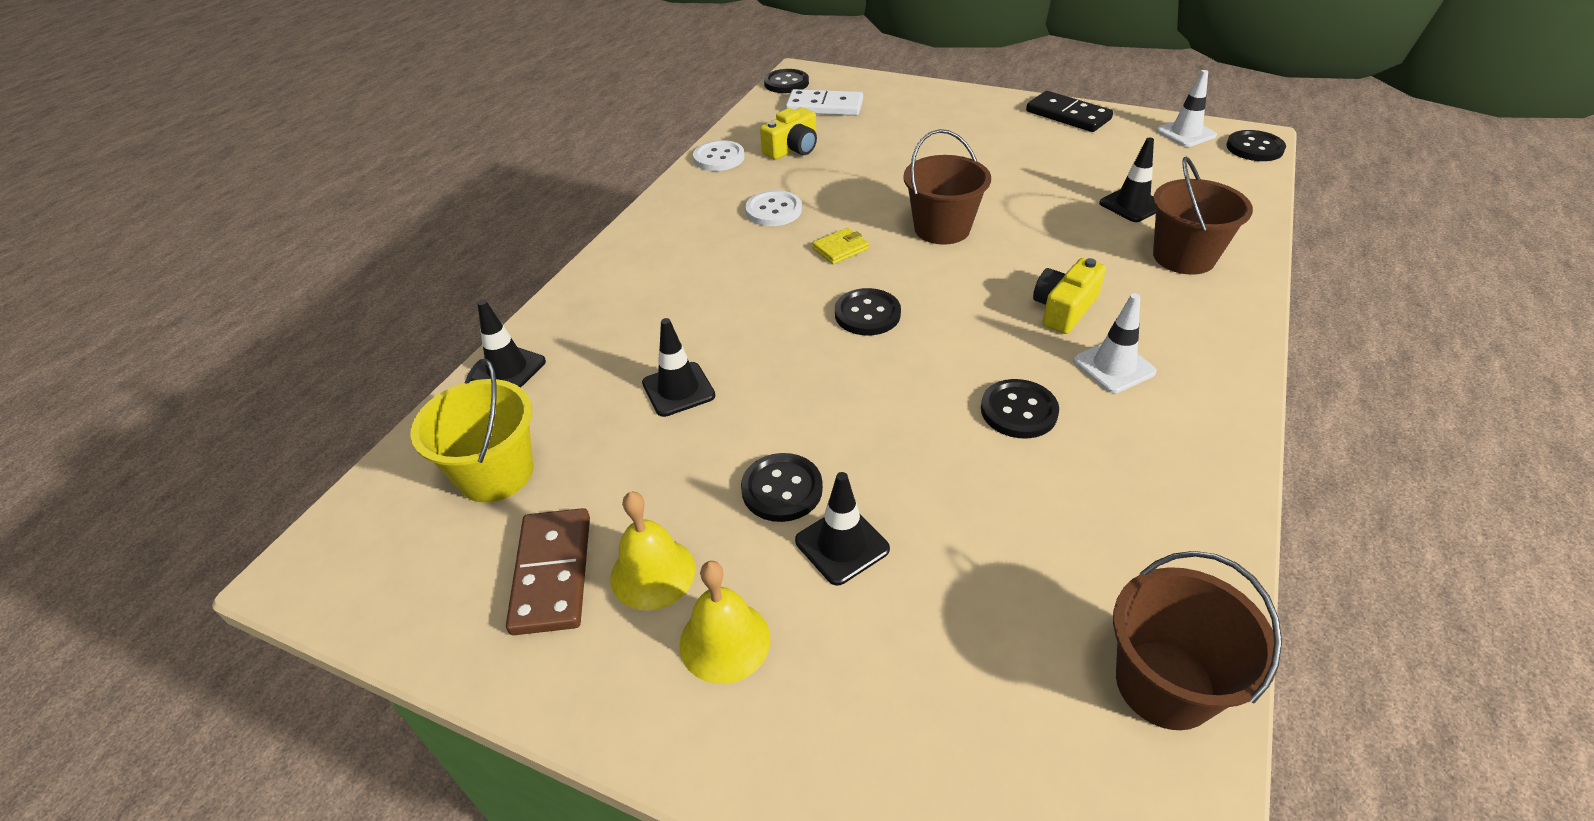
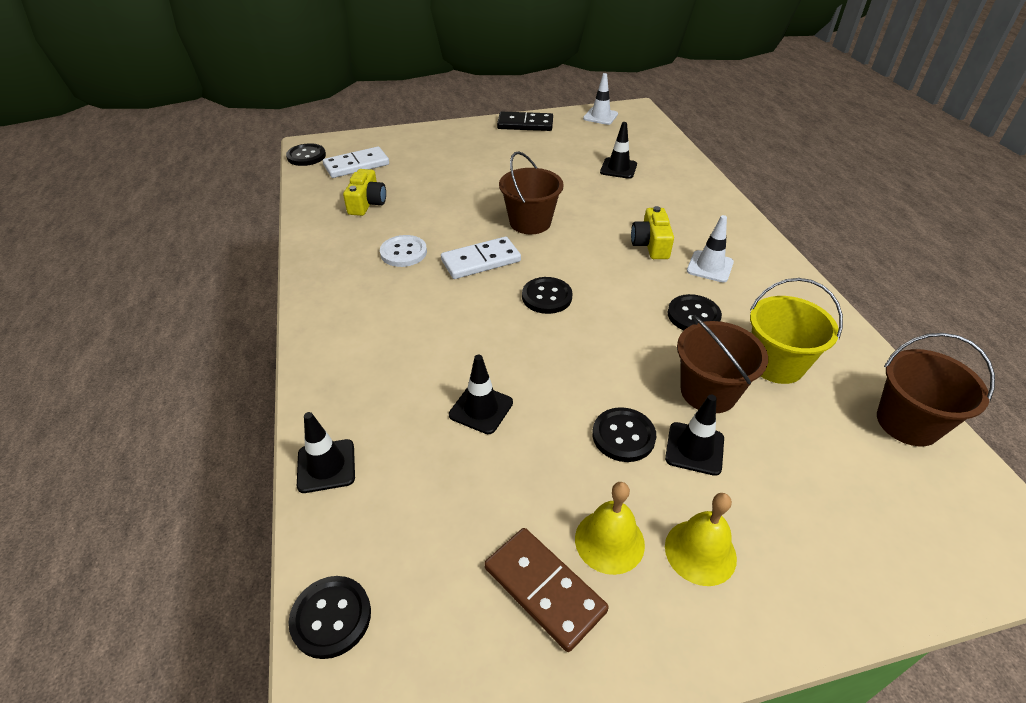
camera: 40 degrees left, 0 degrees up
(496, 473) = (414, 549): yellow bucket -> yellow bucket (776, 364)
(719, 158) = (315, 229): white button -> none
(840, 249) = (481, 261): yellow wallet -> white domino
(1183, 257) = (675, 189): brown bucket -> brown bucket (708, 392)
(1254, 148) = (643, 115): black button -> black button (331, 617)

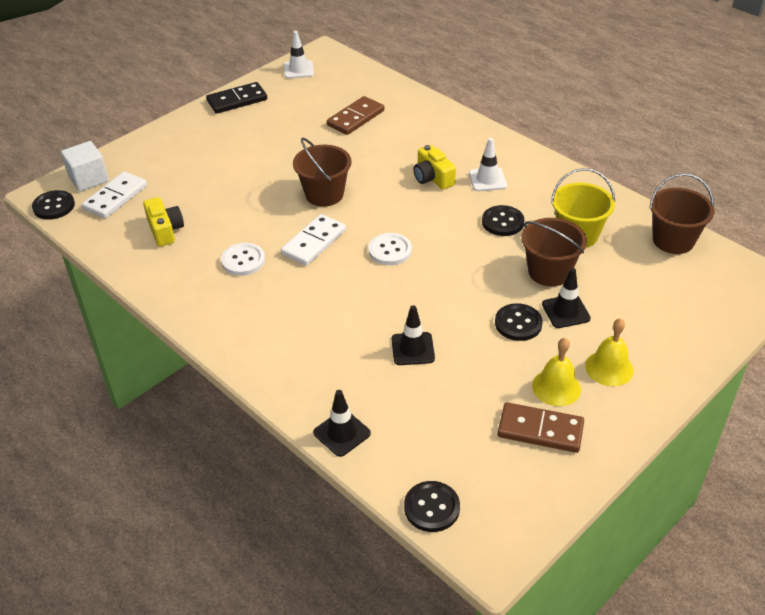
camera: 30 degrees left, 0 degrees up
(352, 145) = (88, 179): none -> white cube
(546, 297) = (390, 250): black button -> white button
(618, 168) = (355, 118): black traffic cone -> brown domino

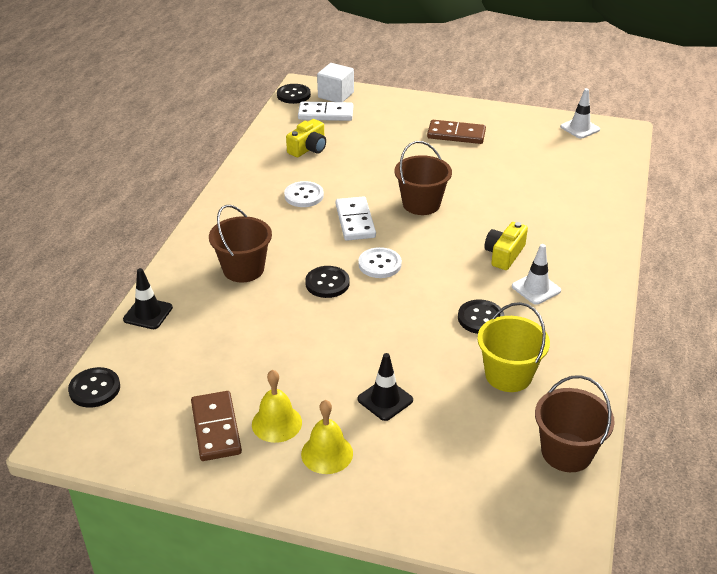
camera: 60 degrees right, 5 degrees down
(237, 100) = (500, 116): black domino -> none
(314, 242) = (355, 221): white domino -> white domino turned 75 degrees clockwise
(355, 118) = (545, 182): brown domino -> brown domino (456, 134)
(413, 349) = (266, 319): black traffic cone -> none
(518, 323) = (344, 372): black button -> black button (327, 283)
(549, 272) = (434, 371): brown bucket -> brown bucket (243, 269)

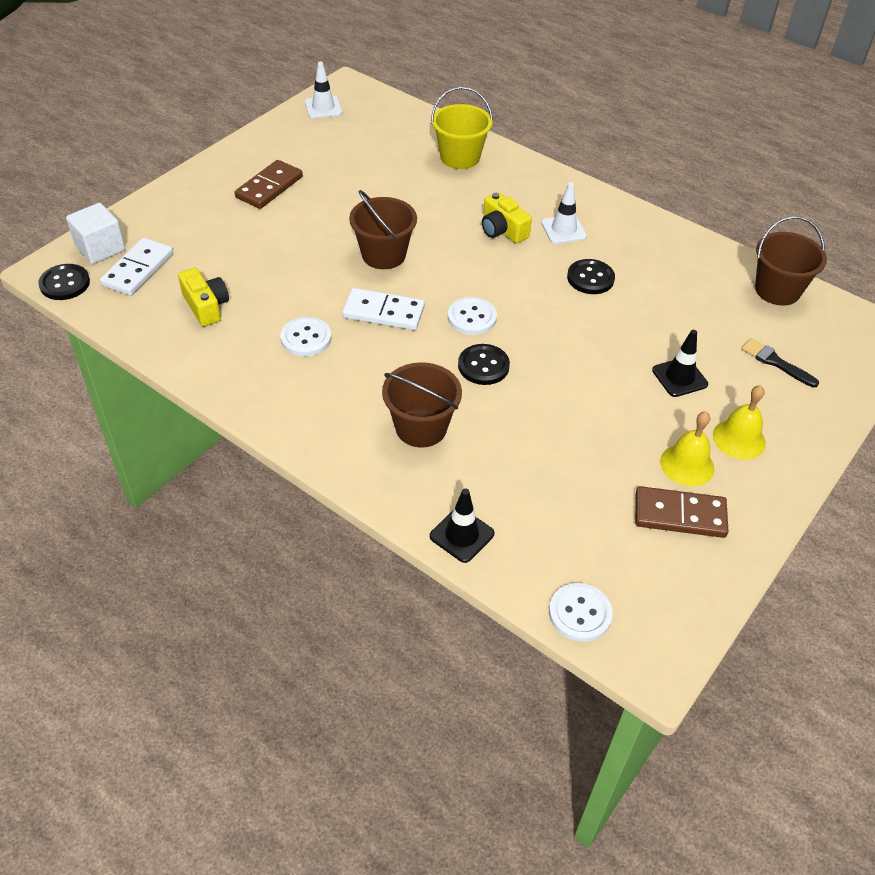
camera: 70 degrees left, 10 degrees up
(94, 389) = (580, 613): black button -> white button
(450, 466) = (775, 362): none -> black brush
(508, 375) = (674, 289): yellow bucket -> yellow bucket (460, 157)

